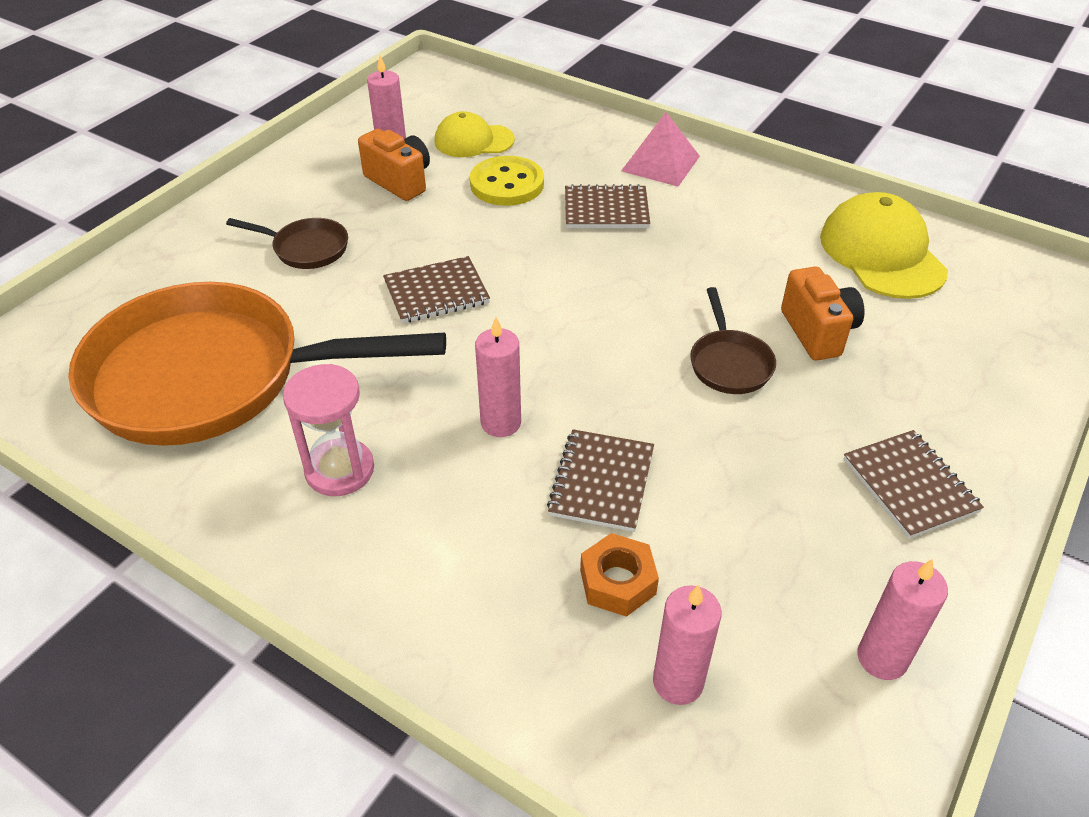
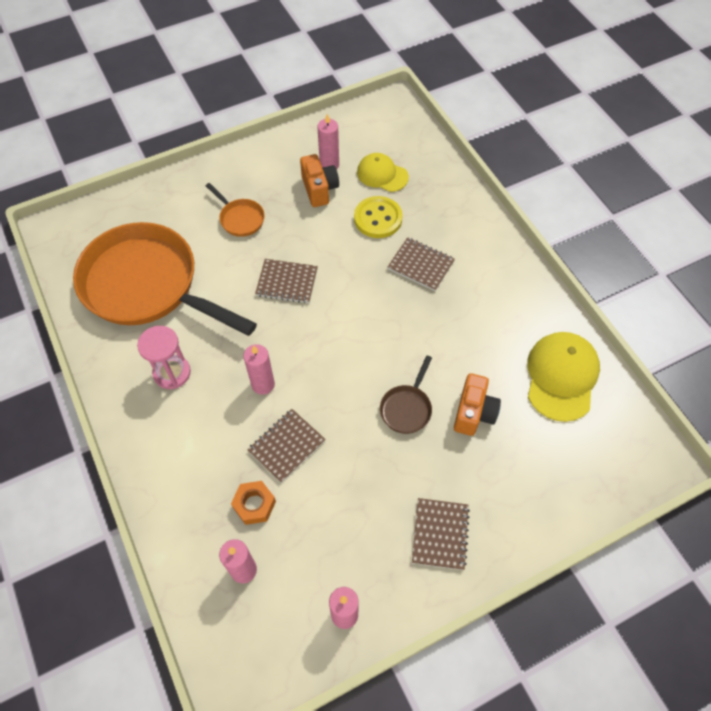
camera: 30 degrees right, 15 degrees up
(306, 248) = (240, 218): brown pan -> orange pan
(660, 163) = (481, 243): pink pyramid -> none

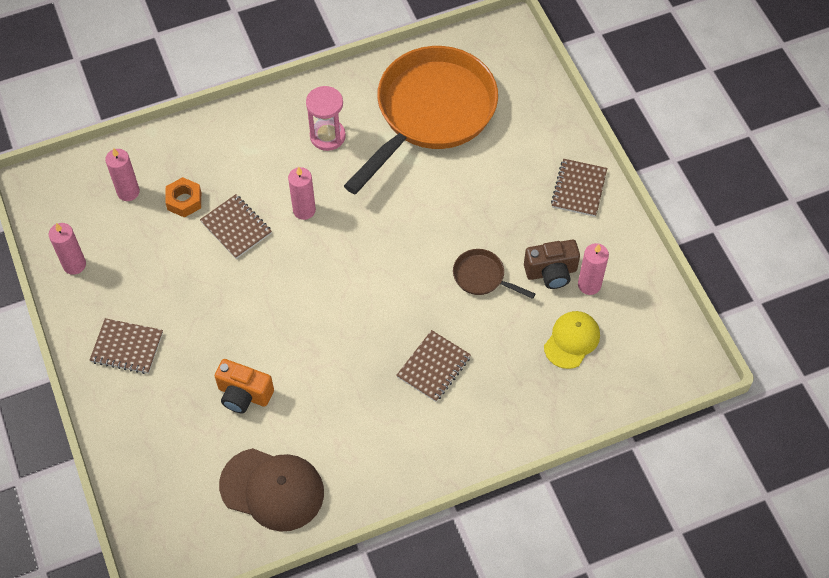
camera: 95 degrees right, 0 degrees up
(240, 218) = (512, 193): orange pan -> none
(287, 282) = (423, 235): brown notebook -> brown notebook (579, 189)
(319, 189) = (551, 272): orange camera -> brown camera
(378, 218) = (504, 329): yellow button -> none
(407, 408) = (259, 333): brown pan -> brown pan (482, 277)
(561, 377) = (272, 489): yellow cap -> brown cap

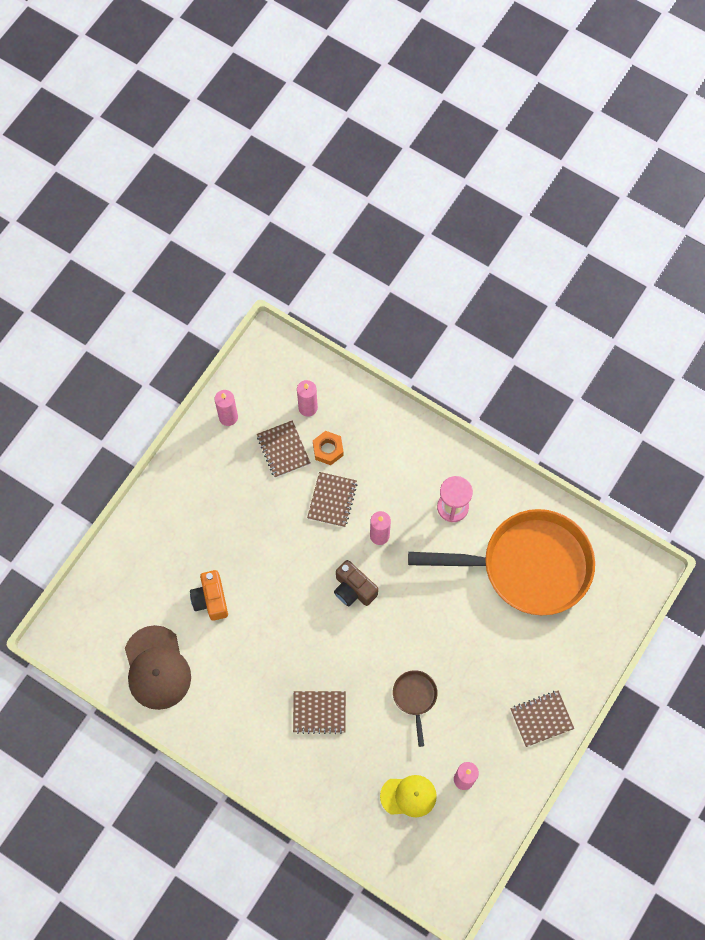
camera: 55 degrees right, 10 degrees up
(127, 347) = (192, 498): brown notebook -> brown notebook (283, 450)
(551, 272) = (454, 745): brown camera -> brown camera (353, 589)

